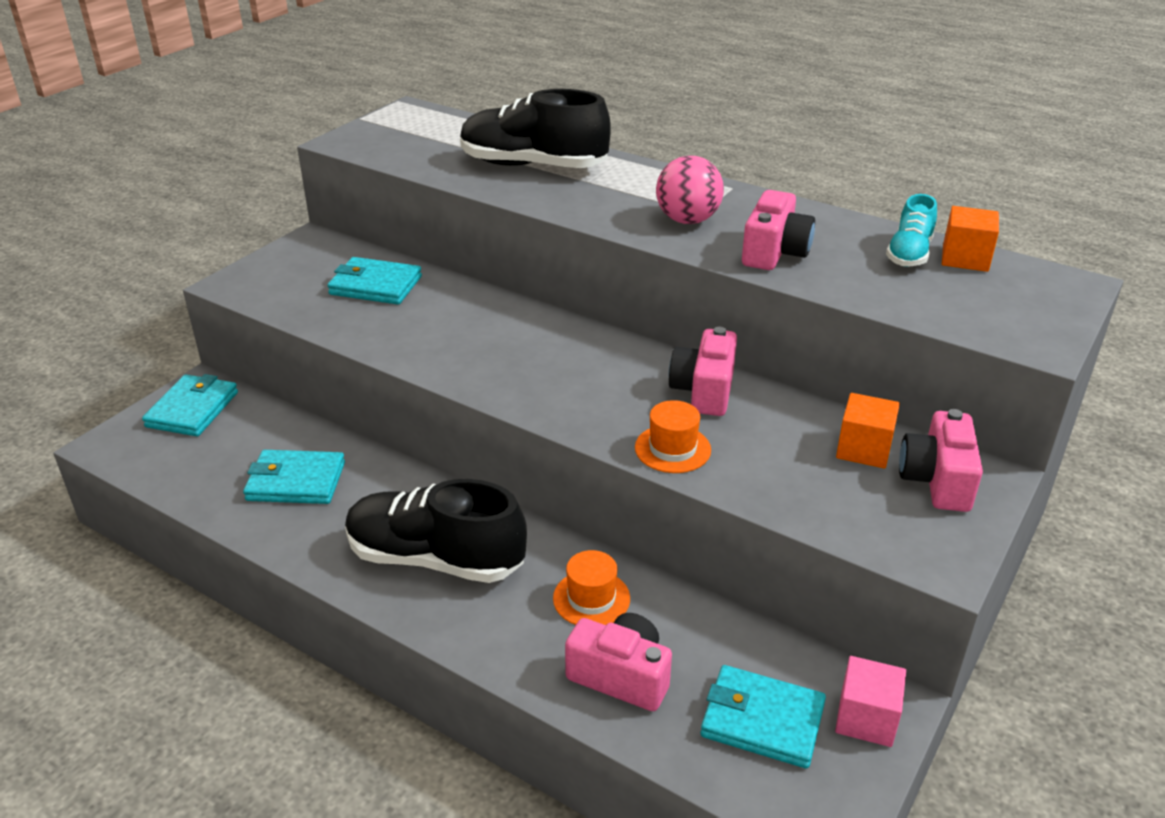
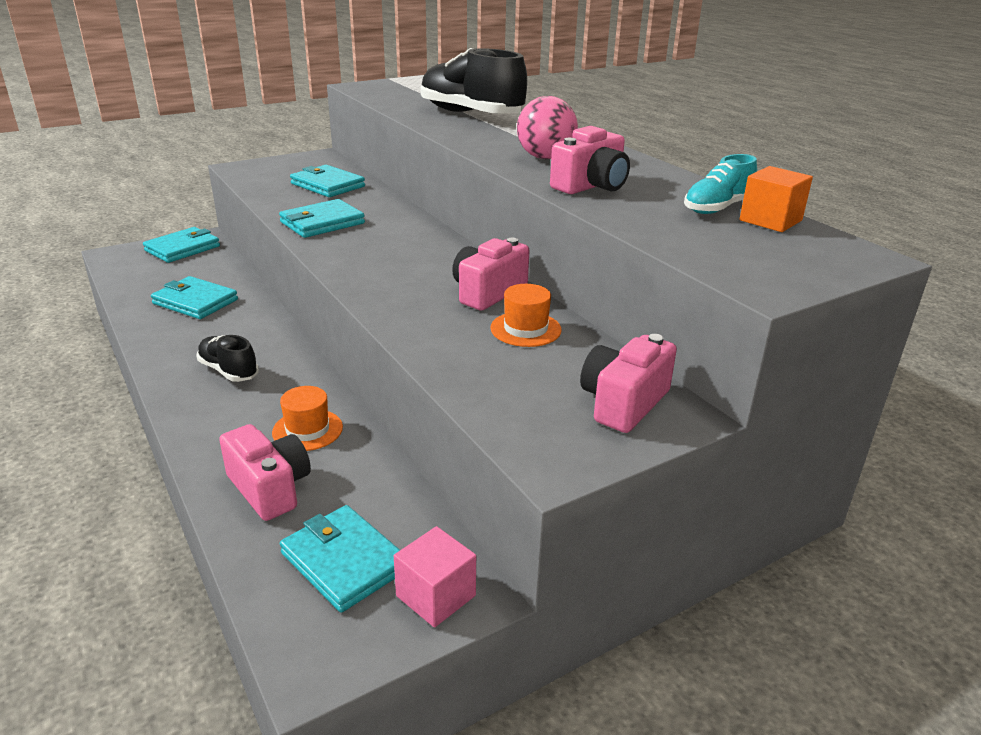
camera: 25 degrees right, 5 degrees down
(434, 345) = (322, 223): none -> turquoise wallet
(435, 559) = (229, 371): black shoe -> black shoe, size x0.53
(672, 449) = (414, 320): orange hat -> orange hat (525, 329)
(863, 449) = (579, 363): orange cube -> none

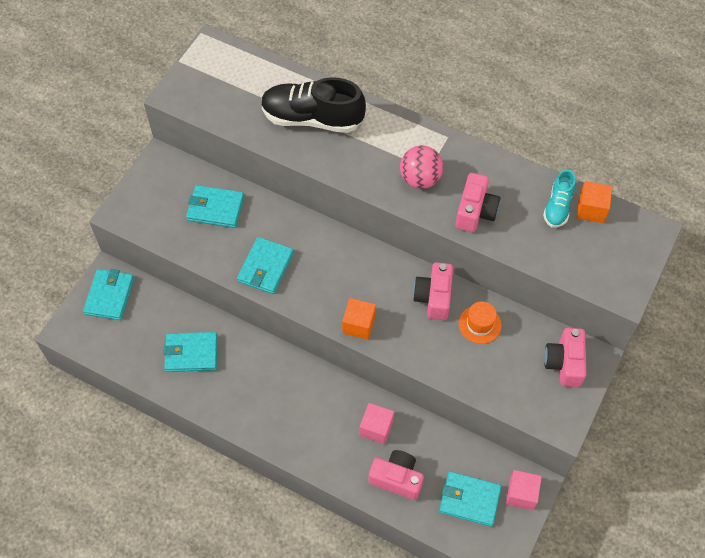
camera: 30 degrees left, 30 degrees up
(229, 371) = (286, 407): black shoe -> none
(307, 430) = (376, 428): orange hat -> pink cube
(366, 282) = (359, 325): none -> orange cube

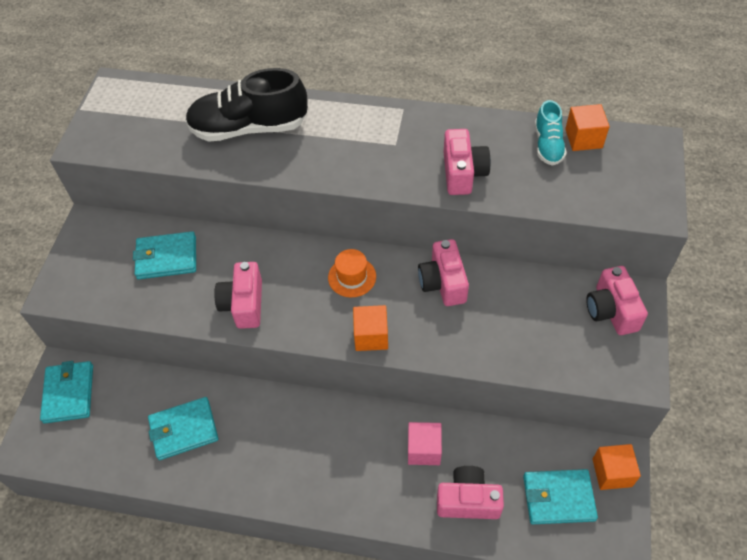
camera: 15 degrees left, 5 degrees down
(266, 267) = (243, 304): turquoise wallet -> pink camera
(420, 179) = (390, 156): pink ball -> none
(479, 324) = (504, 296): orange hat -> orange hat (352, 277)
(521, 494) = (612, 472): pink cube -> orange cube

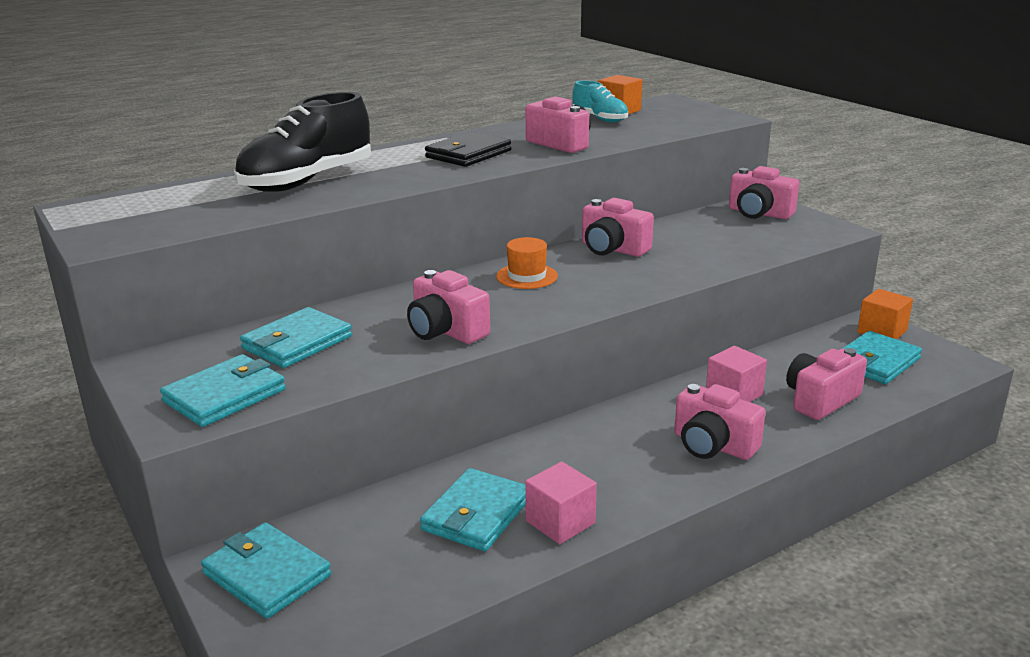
camera: 45 degrees left, 30 degrees down
(93, 284) = (224, 396): none -> turquoise wallet
(211, 470) = (560, 522): none -> pink cube
(353, 482) = (713, 445): none -> pink camera
(371, 336) = (607, 295): orange cube -> none
(383, 149) = (468, 154): none -> black wallet

